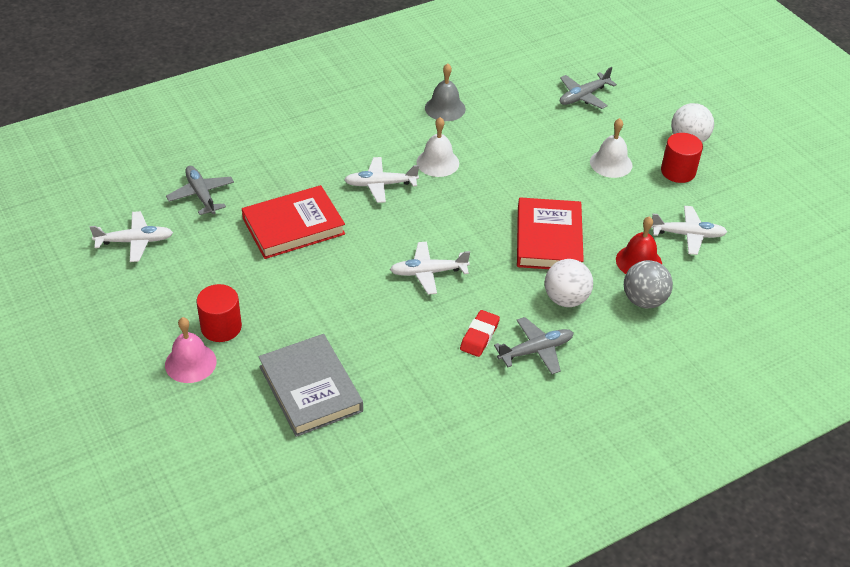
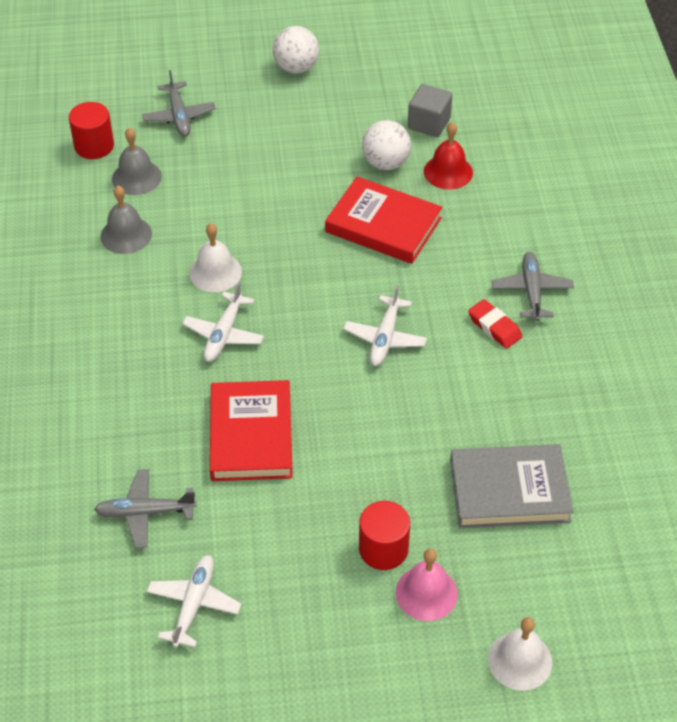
camera: 65 degrees left, 5 degrees up
(504, 95) = (136, 177): none -> grey bell
(566, 299) = (473, 243): white ball -> white ball (385, 163)
(611, 163) = (297, 136): white bell -> white bell (520, 660)
(644, 300) = (500, 188): grey ball -> none
(678, 171) = (337, 94): red cylinder -> red cylinder (94, 146)
(687, 234) = (429, 123): white plane -> grey cube

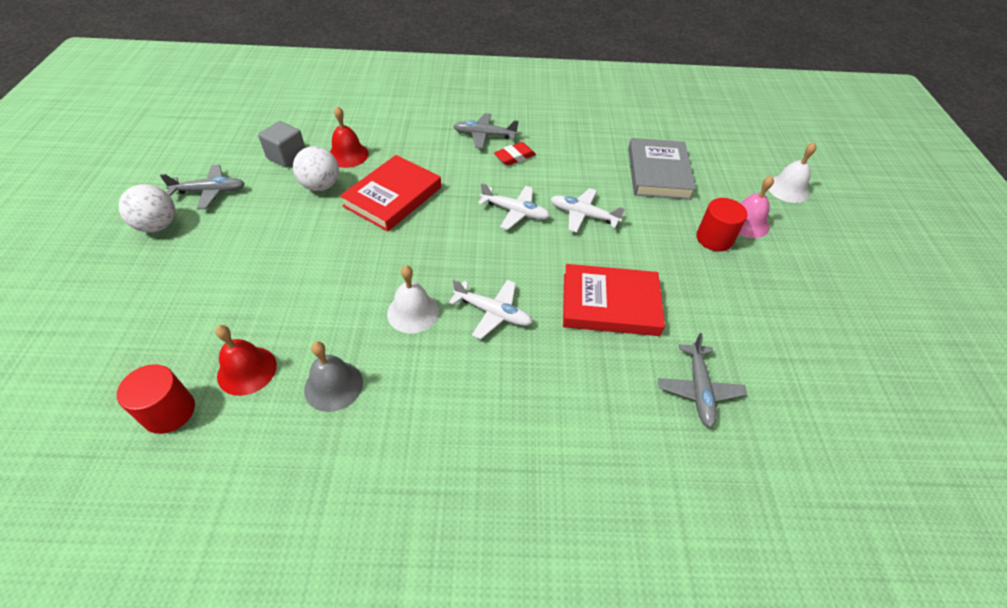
camera: 85 degrees left, 0 degrees up
(136, 177) = (247, 370): grey bell -> red bell
(179, 116) = (169, 324): grey plane -> grey plane (210, 192)
(193, 604) = (787, 359): white plane -> white plane (583, 215)

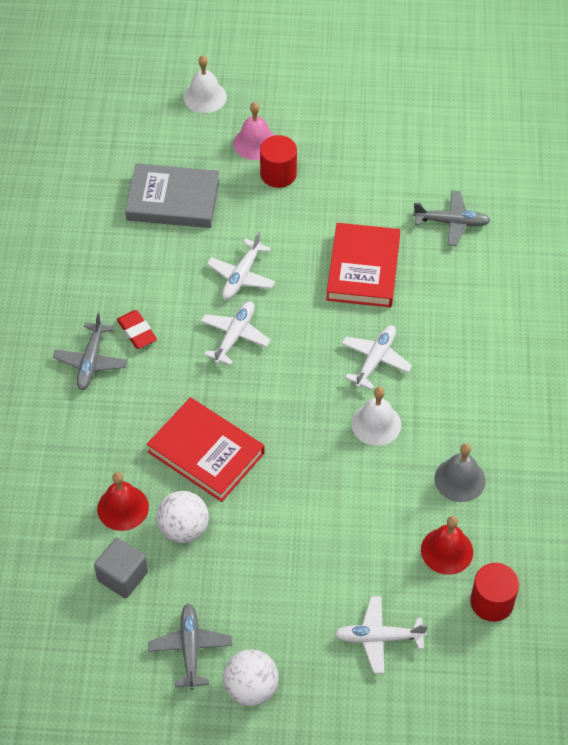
camera: 85 degrees left, 5 degrees up
(168, 310) = (378, 638): none -> white plane

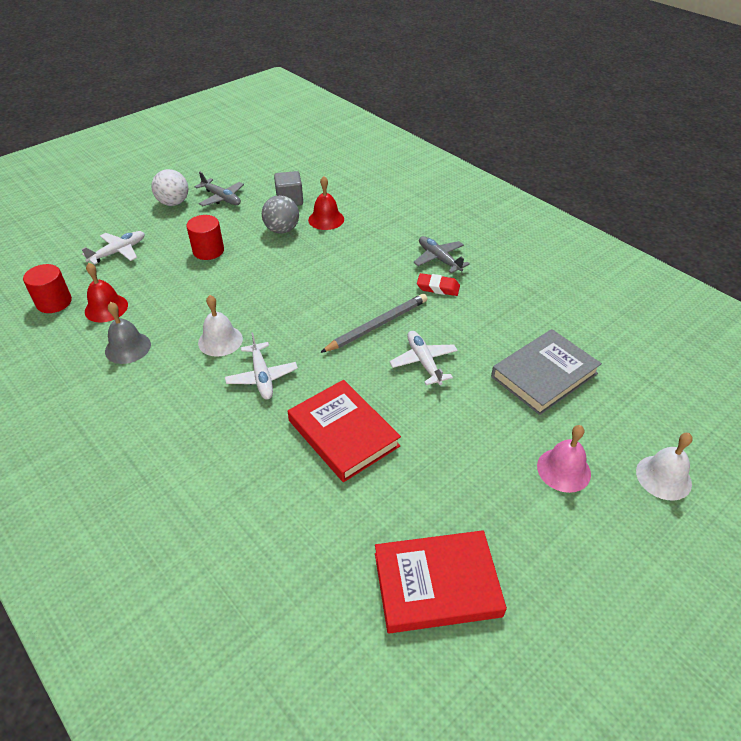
camera: 135 degrees right, 10 degrees down
(183, 529) = (282, 230): white ball -> grey ball
(206, 452) = (313, 263): red book -> red book (437, 584)
(234, 336) = (377, 325): white plane -> grey pencil
(278, 174) = (507, 457): red cylinder -> red cylinder (208, 251)
(451, 222) = (311, 537): grey plane -> none

